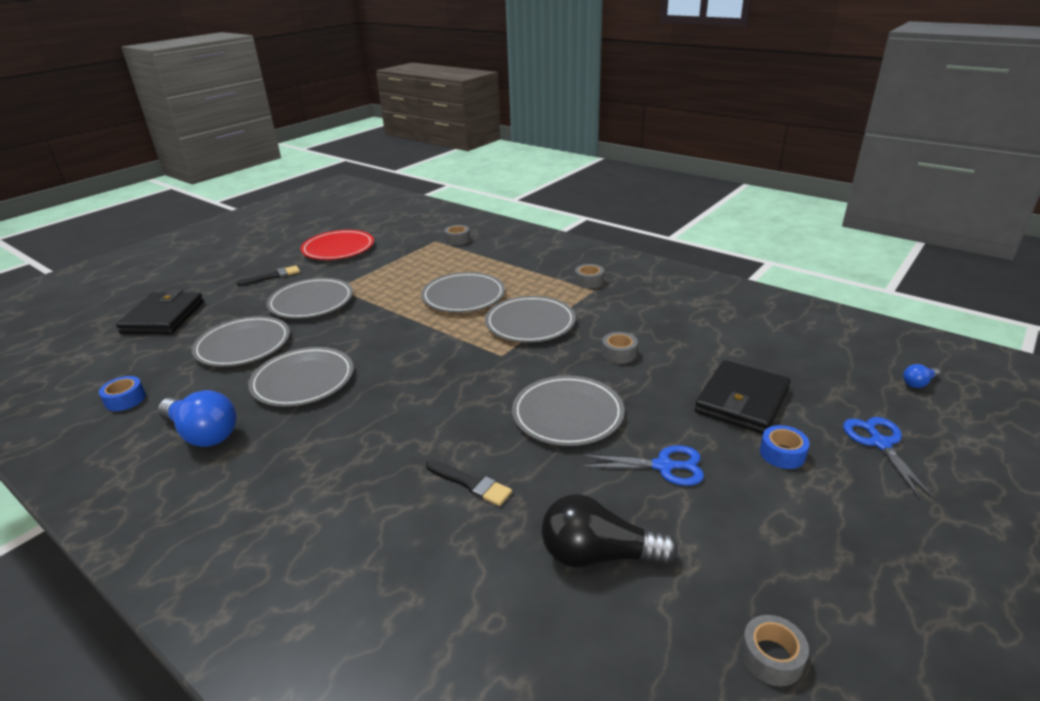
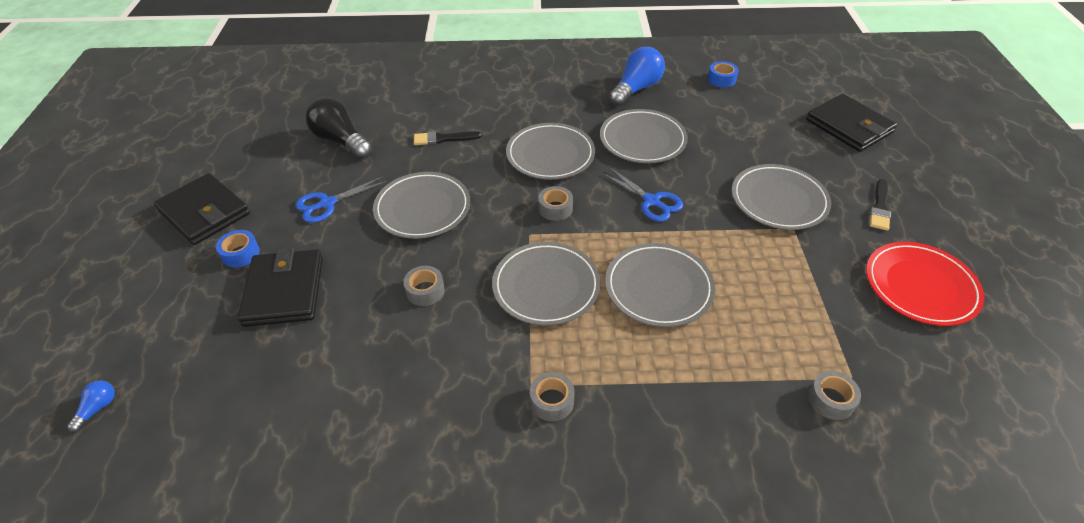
camera: 140 degrees right, 15 degrees up
(203, 434) = (636, 89): blue light bulb -> blue light bulb turned 135 degrees clockwise
(243, 345) = (738, 139): grey plate -> grey plate (550, 154)
(598, 555) = (341, 141): black light bulb -> black light bulb turned 105 degrees counterclockwise
(771, 657) = (235, 141): grey tape -> grey tape (555, 208)
(829, 530) = (204, 212): none -> black wallet
(880, 443) = (157, 302): blue scissors -> blue scissors (651, 201)

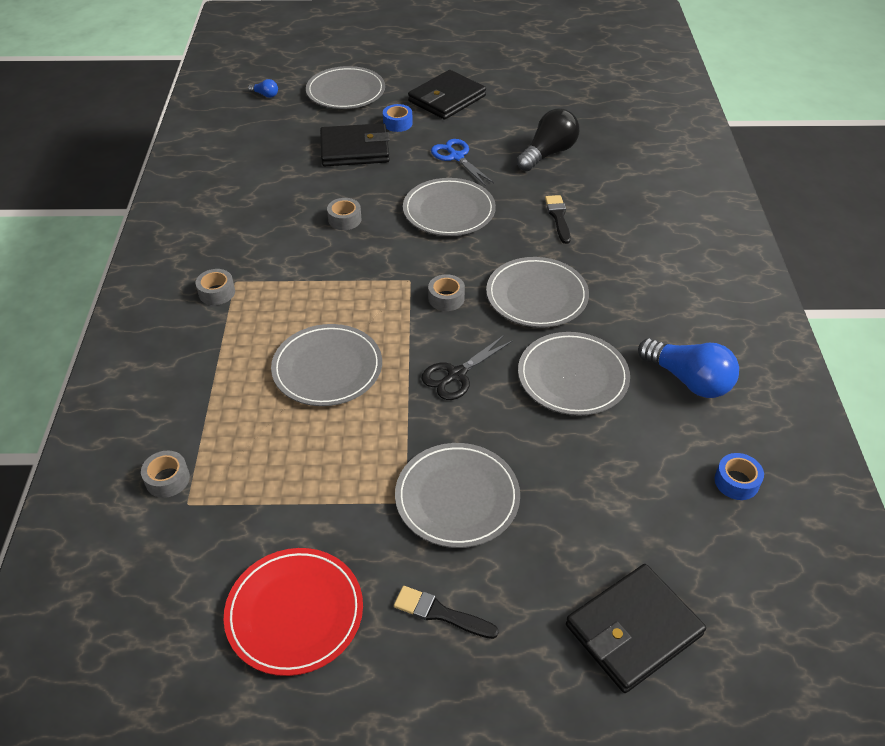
camera: 90 degrees right, 0 degrees up
(546, 286) = (340, 290): grey plate -> grey plate (346, 92)
(651, 201) = (456, 375): blue scissors -> black scissors

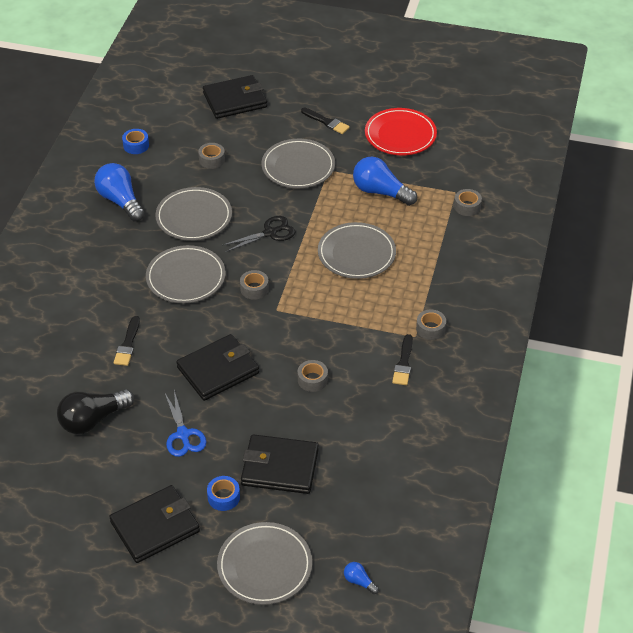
camera: 165 degrees left, 0 degrees up
(246, 251) = (403, 363): none -> black brush
(311, 477) = (380, 192): none -> blue light bulb
(449, 211) = (218, 370): grey plate -> black wallet
(601, 480) = (212, 160): none -> grey tape

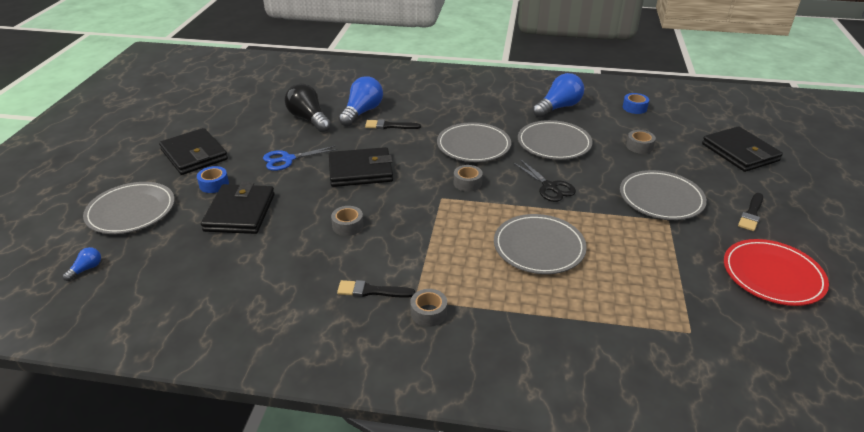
camera: 85 degrees right, 10 degrees down
(218, 370) = (360, 171): black wallet -> black wallet turned 60 degrees counterclockwise
(380, 192) = (653, 262): blue light bulb -> blue light bulb (362, 112)
(467, 206) = (667, 345): grey tape -> none

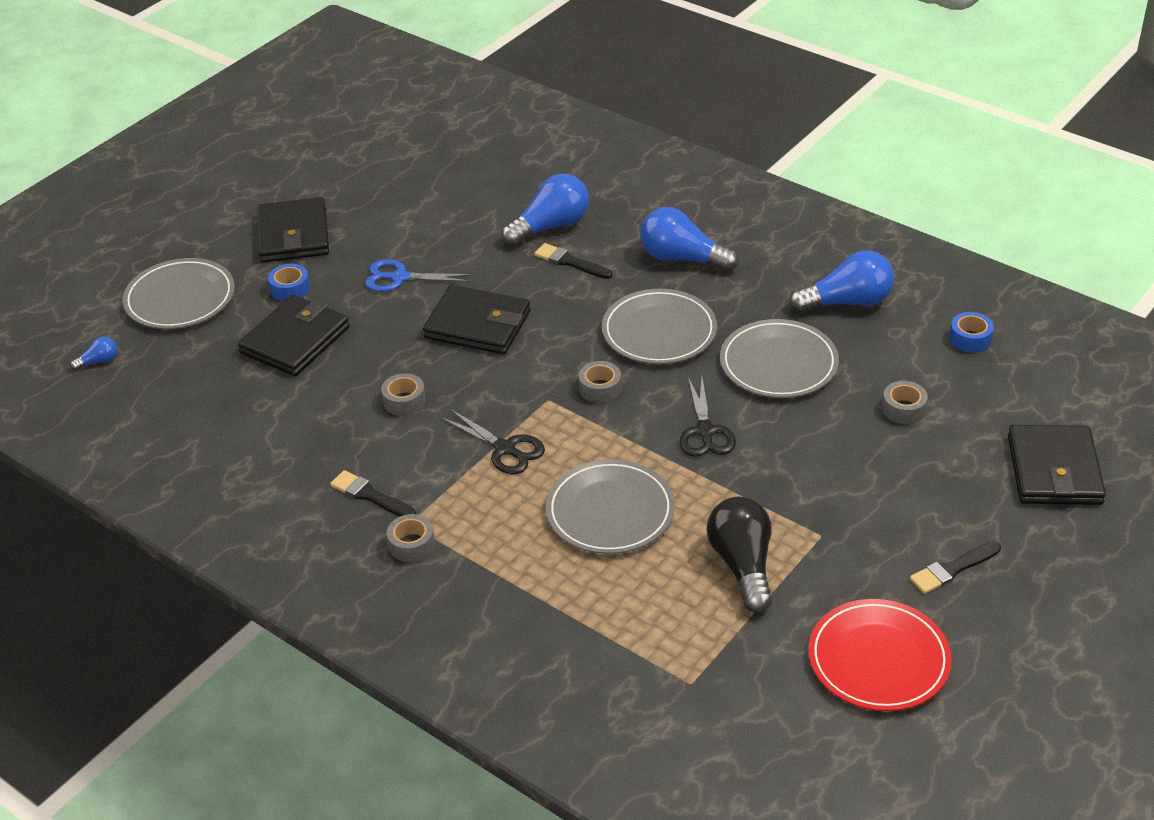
camera: 30 degrees right, 5 degrees up
(309, 119) = (470, 218): black light bulb -> black light bulb (743, 565)
(440, 233) = (505, 449): none -> black scissors
(452, 109) = (682, 258): none -> blue light bulb
(661, 198) = (845, 501): grey plate -> none

